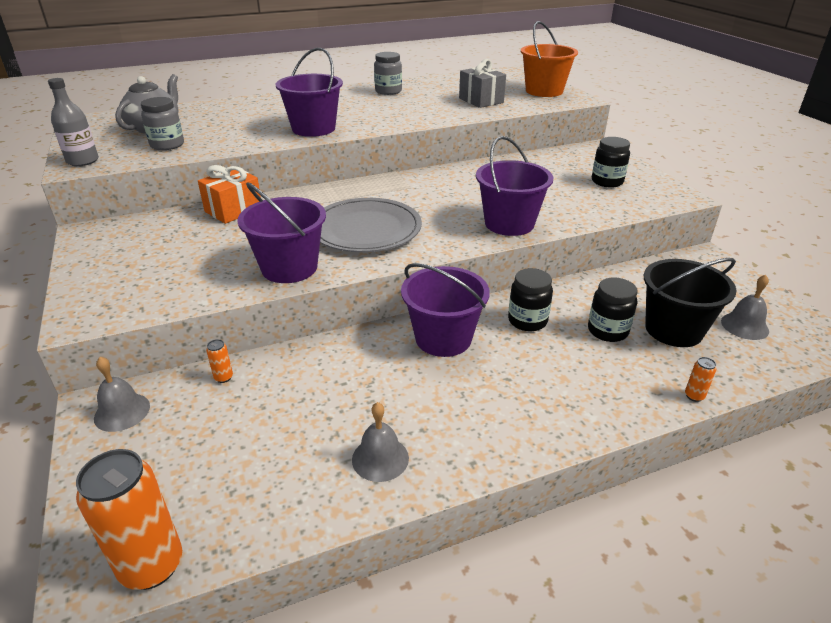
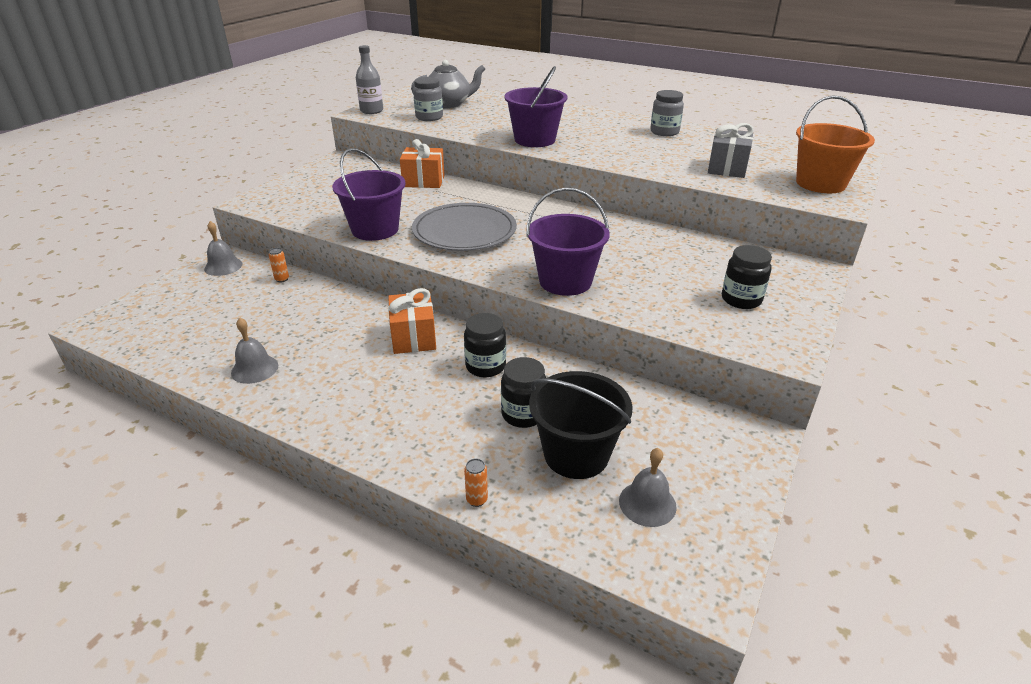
camera: 50 degrees right, 0 degrees up
(152, 566) = (116, 336): orange can -> none
(443, 338) = (413, 337): purple bucket -> orange gift

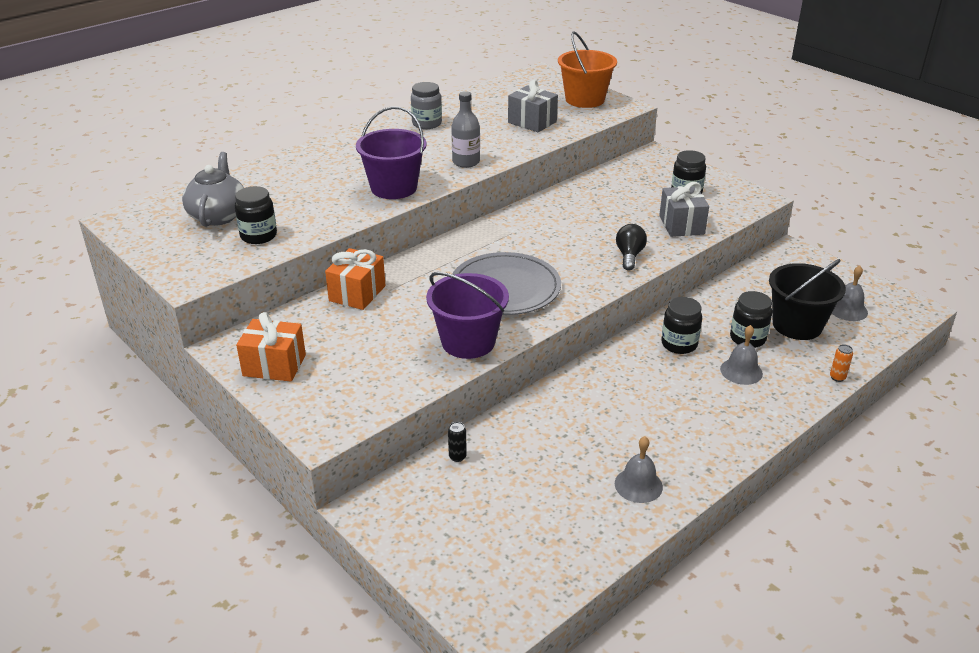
camera: 70 degrees left, 0 degrees up
(223, 266) = (393, 508): grey bell -> grey bell (741, 371)
(282, 279) = (457, 457): orange can -> black can
(371, 111) = (188, 272): grey bottle -> grey bottle (466, 162)
(413, 337) = (620, 376): orange gift -> orange gift (274, 365)
(429, 117) = (258, 236): grey jar -> black jar
(565, 281) = (629, 256): purple bucket -> black light bulb
(660, 304) = (681, 225): none -> grey gift

